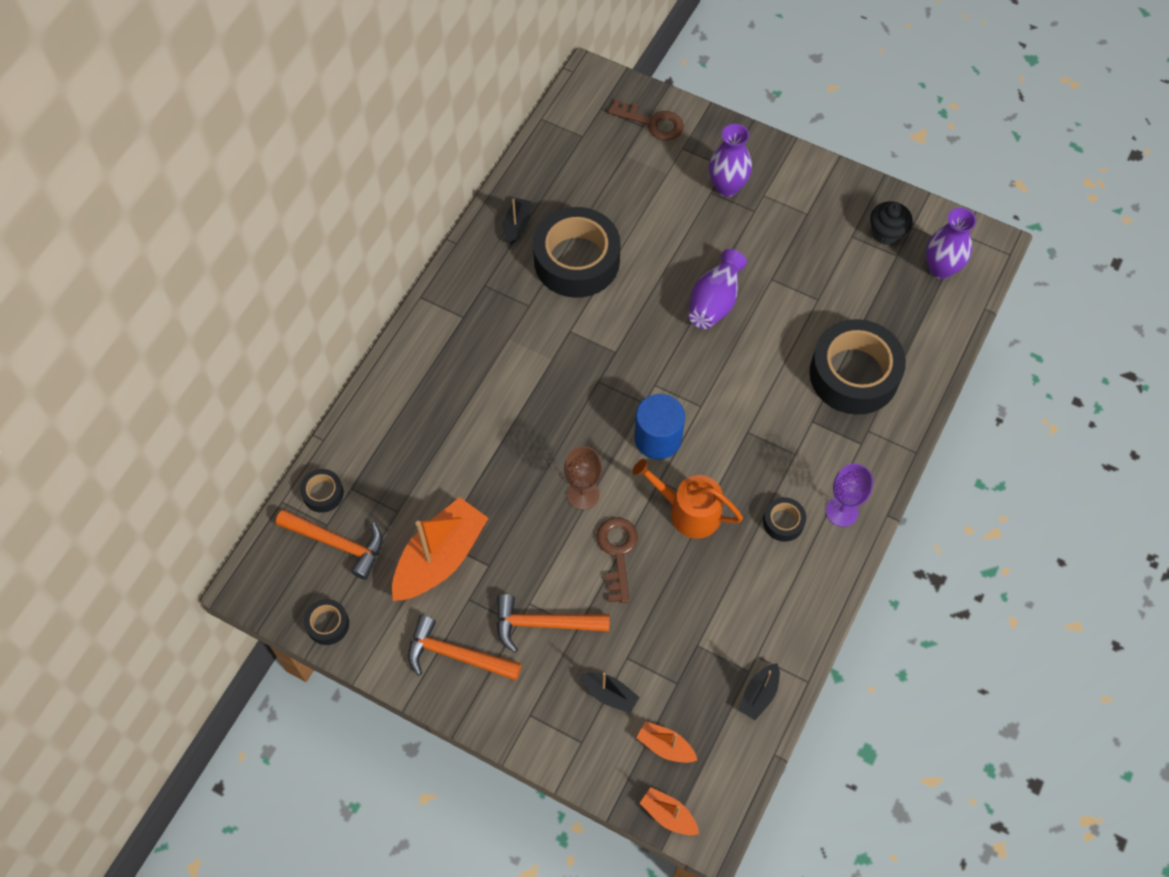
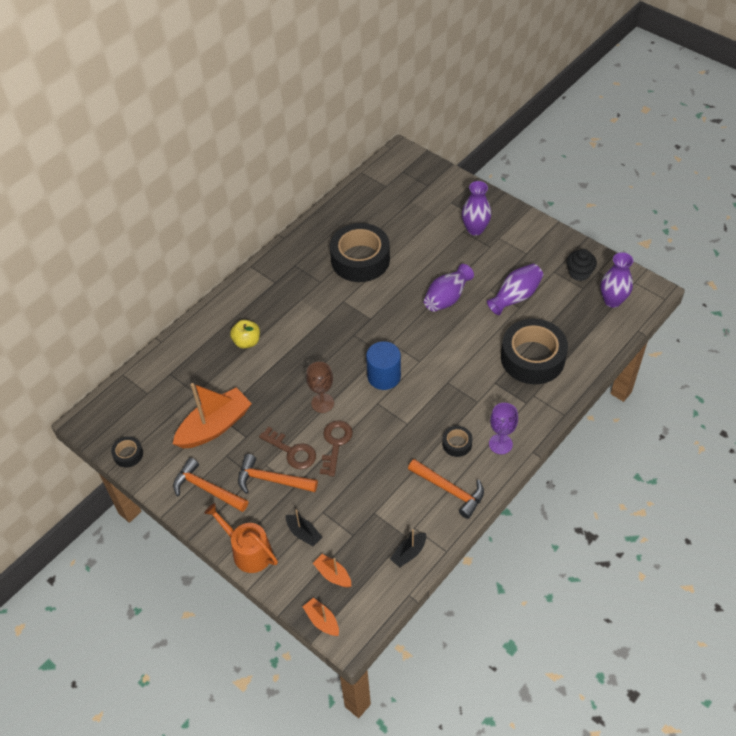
camera: 15 degrees right, 10 degrees down
(323, 493) = (150, 374): black tape -> none
(337, 543) = (150, 406): orange hammer -> orange hammer (449, 490)
(449, 418) = (247, 342): none -> yellow apple
(517, 225) = (327, 232): black boat -> none
(652, 122) = (435, 184): brown key -> brown key (292, 451)
(689, 511) = (392, 426): orange watering can -> orange watering can (248, 551)
(808, 284) = (515, 297): none -> purple vase

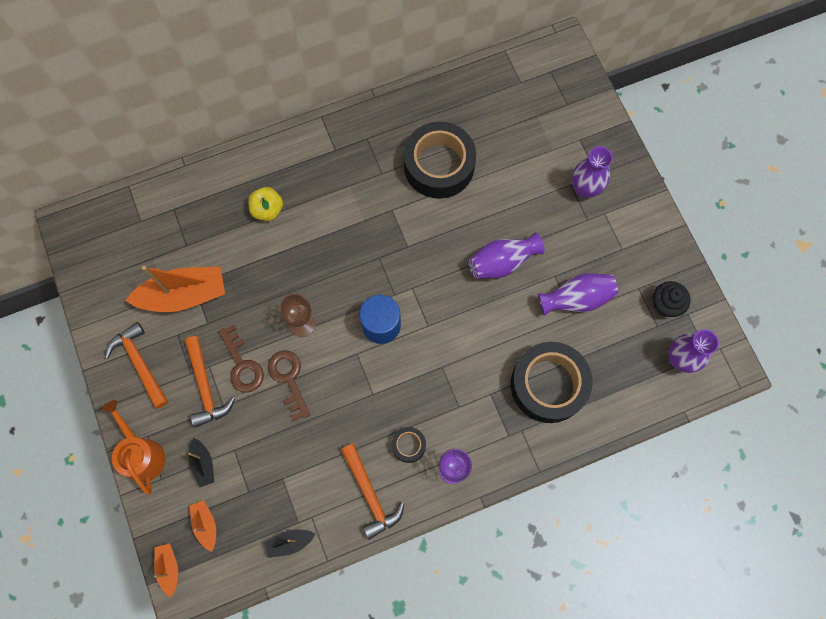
camera: 25 degrees right, 20 degrees up
(128, 454) = (87, 283): black tape -> none
(272, 480) = (205, 387): orange hammer -> orange hammer turned 150 degrees counterclockwise
(335, 444) = (289, 379): brown key -> brown key turned 60 degrees counterclockwise

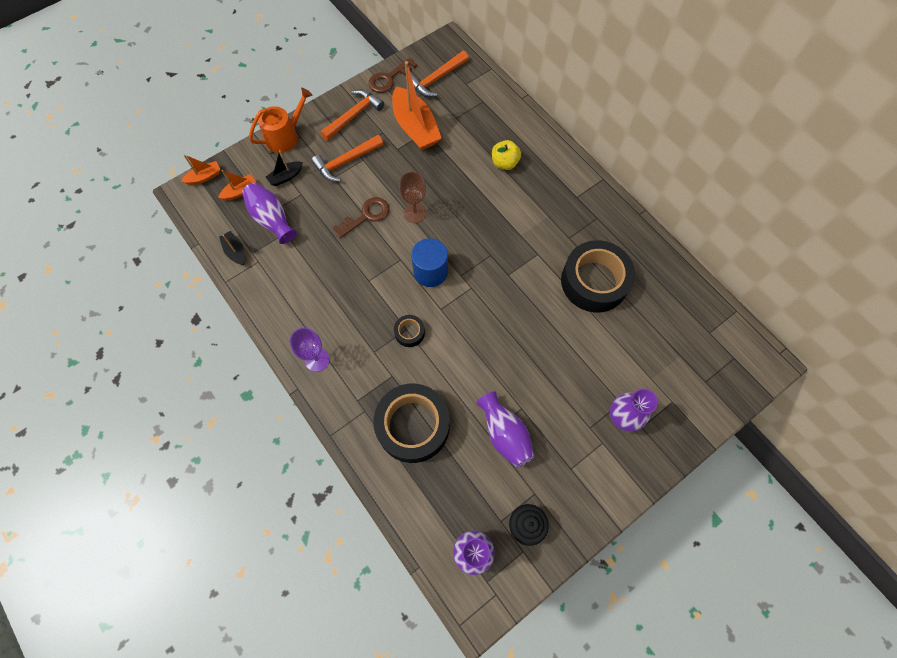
camera: 75 degrees right, 5 degrees down
(242, 364) = (370, 181): brown key -> brown key (389, 78)
(370, 494) = (283, 300): orange hammer -> orange hammer (436, 79)
(408, 445) = (331, 319): black tape -> black tape (409, 332)
(502, 262) = (519, 357): purple vase -> purple vase (272, 219)

